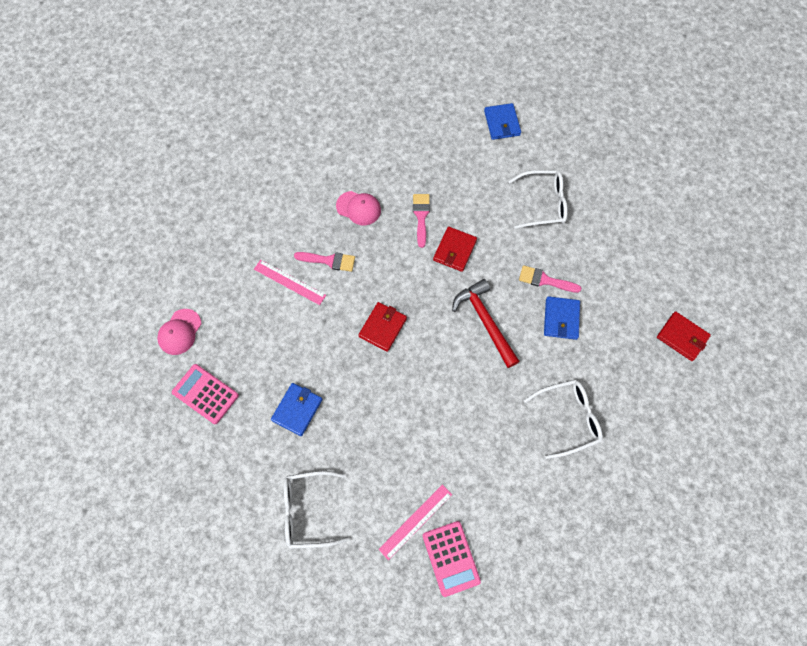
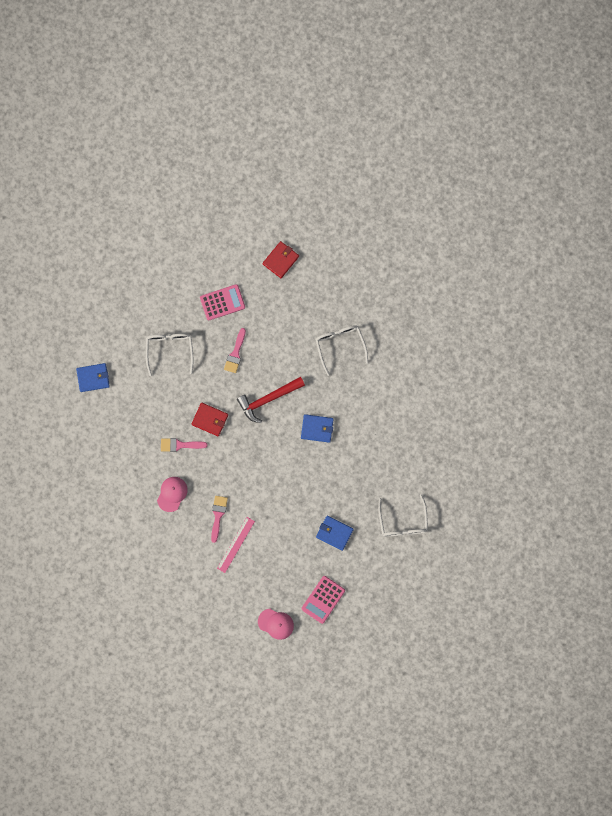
camera: 90 degrees left, 10 degrees up
(382, 327) = (272, 474): red wallet -> none
(415, 521) = (409, 451): pink ruler -> none
(451, 558) = (432, 428): pink calculator -> pink calculator (222, 302)
(561, 319) = (266, 344): blue wallet -> blue wallet (317, 428)

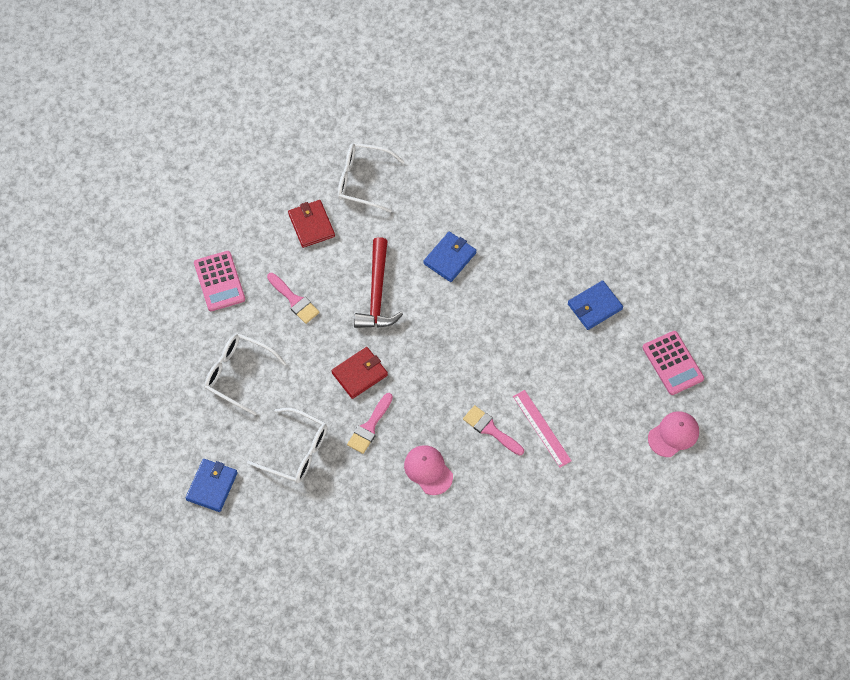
camera: 60 degrees left, 15 degrees down
(222, 302) = (219, 281): pink calculator -> pink calculator turned 150 degrees clockwise
(280, 260) = (212, 190): red wallet -> red wallet (311, 225)
(403, 522) = (625, 224): white glasses -> white glasses (296, 451)

